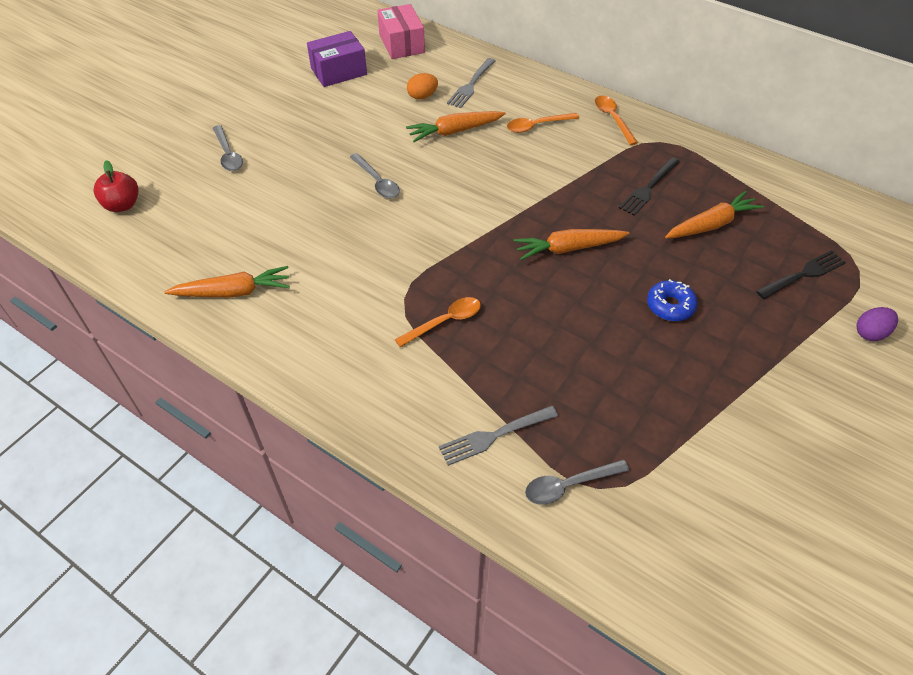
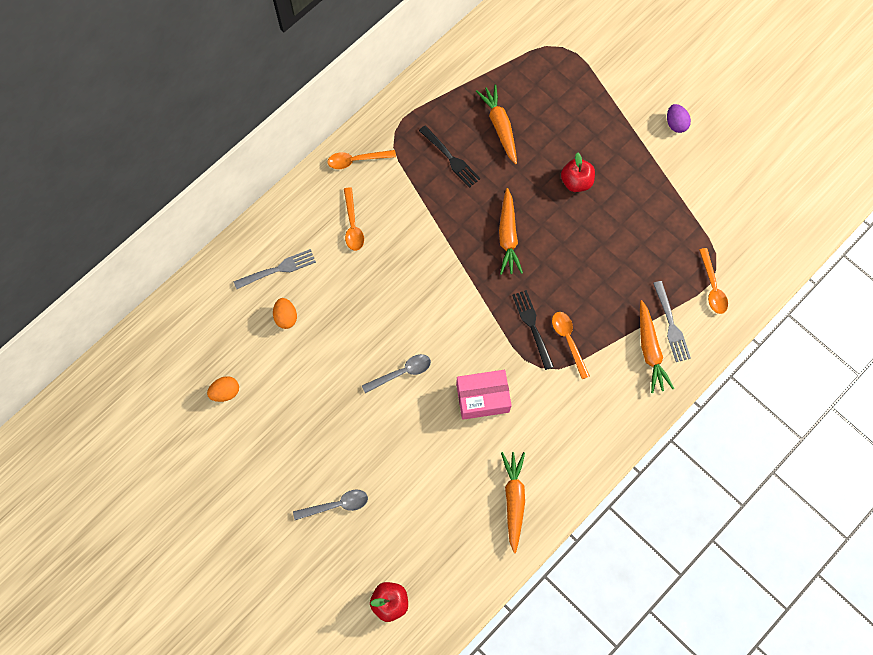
camera: 80 degrees left, 20 degrees up
(339, 71) = (225, 392): purple box -> orange egg
(401, 44) = (192, 325): pink box -> pink box (482, 398)
(454, 131) = (345, 296): orange carrot -> orange carrot (650, 350)
(471, 84) = (277, 269): grey fork -> grey fork turned 60 degrees counterclockwise
(569, 485) = (712, 287): grey spoon -> orange spoon
(670, 306) = (576, 182): blue donut -> red apple
(803, 275) = (560, 84): black fork -> black fork (533, 327)
(870, 333) = (618, 65): purple egg -> purple egg (675, 124)

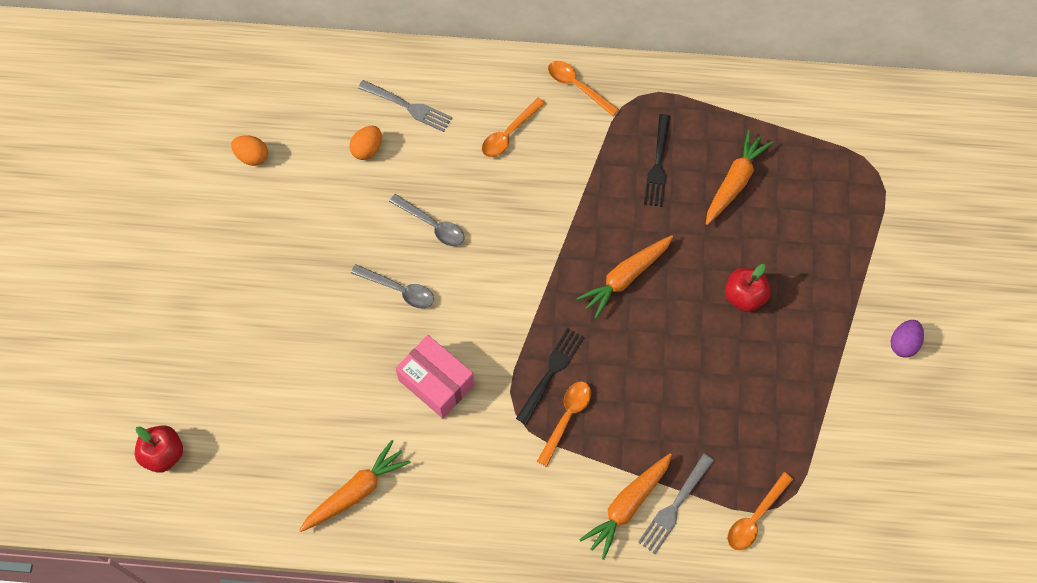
camera: 50 degrees right, 5 degrees down
(336, 505) = (221, 333): grey spoon -> grey spoon (432, 225)

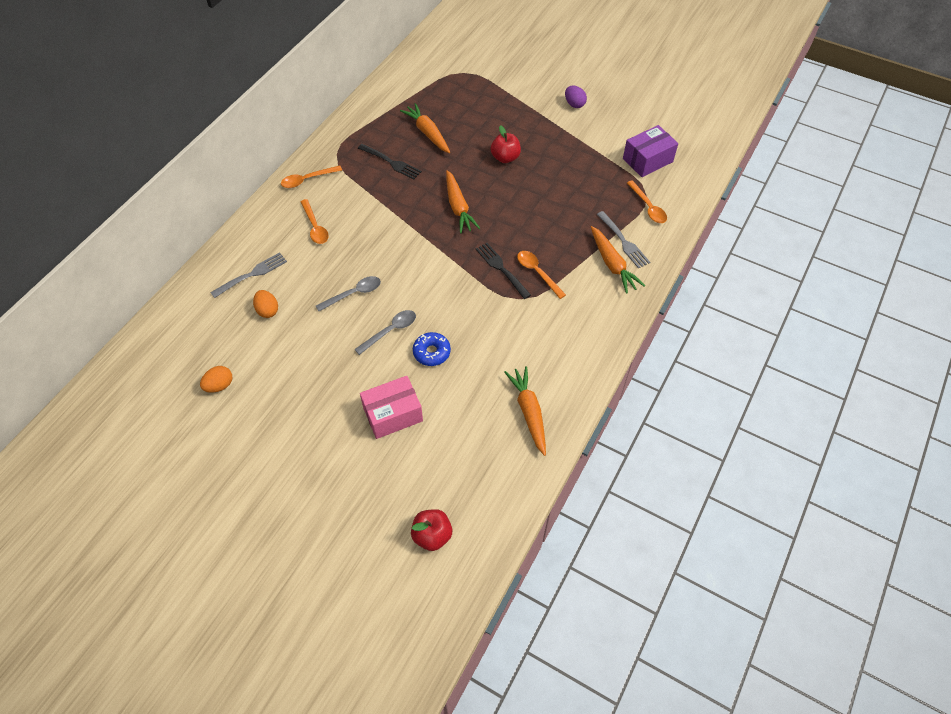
camera: 65 degrees left, 10 degrees down
(390, 348) = (431, 352): none -> blue donut
(436, 382) = (473, 334): pink box -> pink box (393, 414)
(847, 486) = (647, 160): none -> purple box

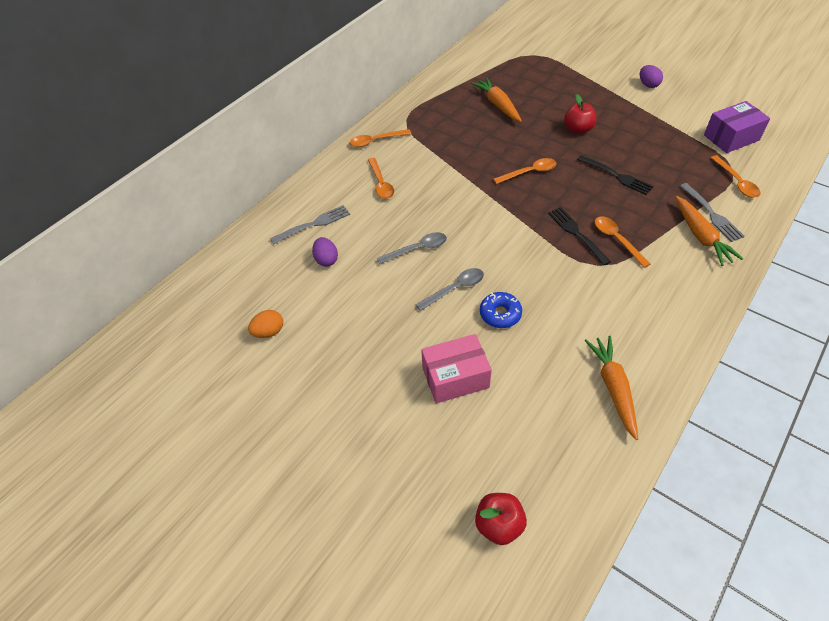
camera: 10 degrees right, 5 degrees down
(267, 310) = (326, 260): orange egg -> purple egg
(390, 162) = (460, 129): black fork -> black fork (616, 176)
(458, 207) = (529, 172): orange carrot -> orange spoon

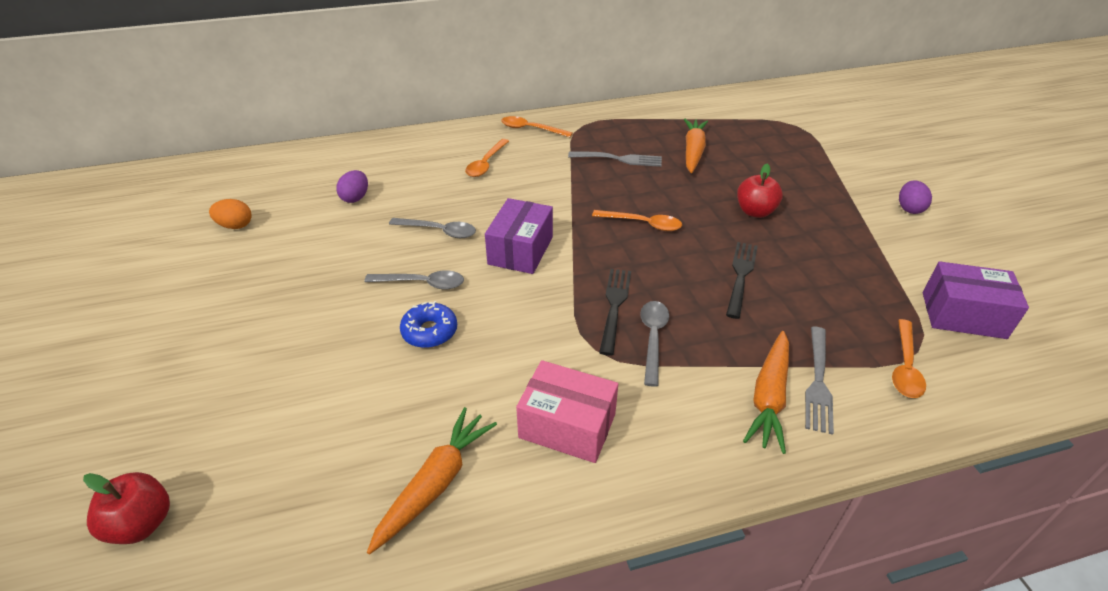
camera: 35 degrees right, 10 degrees down
(313, 224) = (385, 166): grey fork -> grey fork (618, 159)
(455, 377) = (309, 359): pink box -> pink box (567, 426)
(483, 231) = (520, 250): none -> purple box
(616, 176) = (741, 276): black fork -> black fork turned 150 degrees counterclockwise
(617, 240) = (653, 338): orange spoon -> grey spoon

